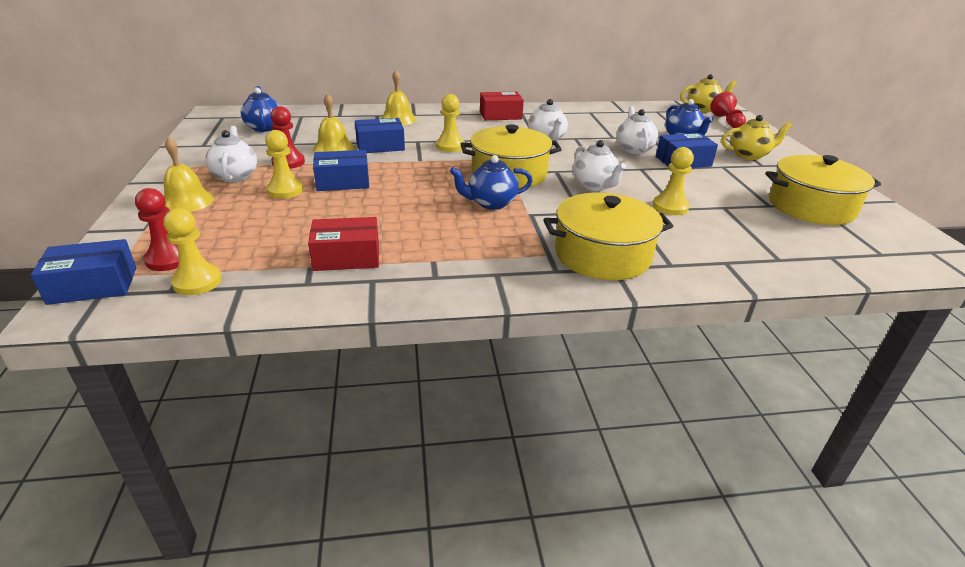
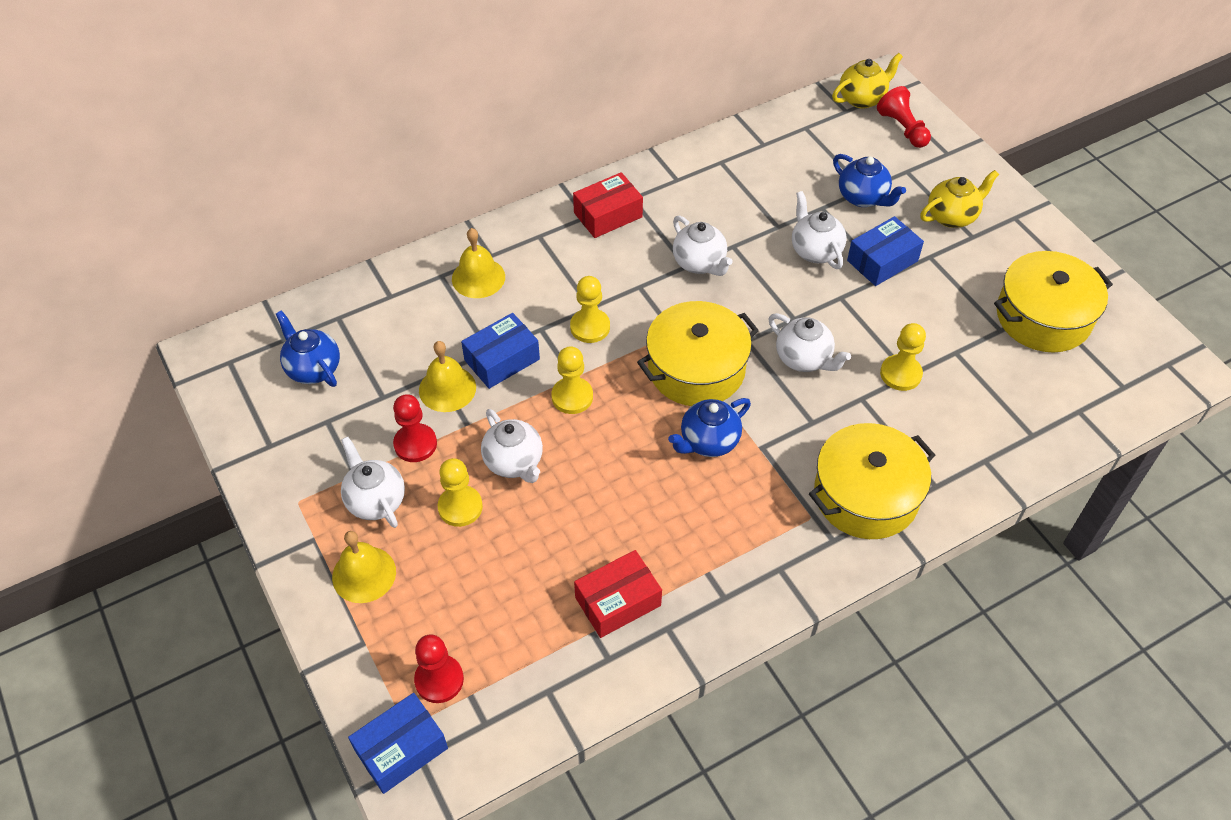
camera: 20 degrees left, 20 degrees up
(197, 282) = (499, 701): yellow pawn -> yellow pawn (572, 397)
(343, 182) = (514, 462): blue box -> white teapot

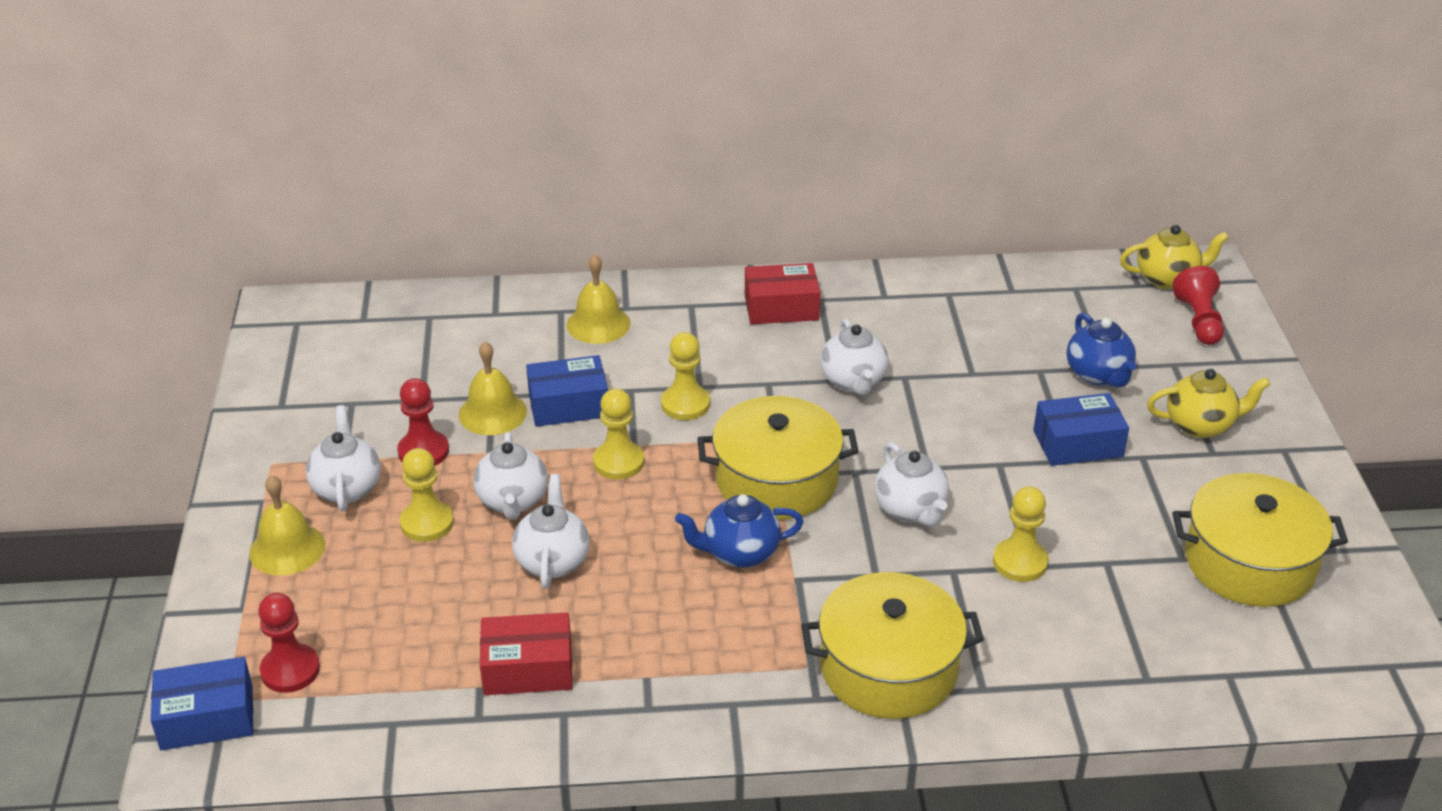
camera: 25 degrees right, 15 degrees down
(313, 368) = (372, 353): blue teapot -> none
(815, 251) = (1001, 410): white teapot -> white teapot (552, 561)

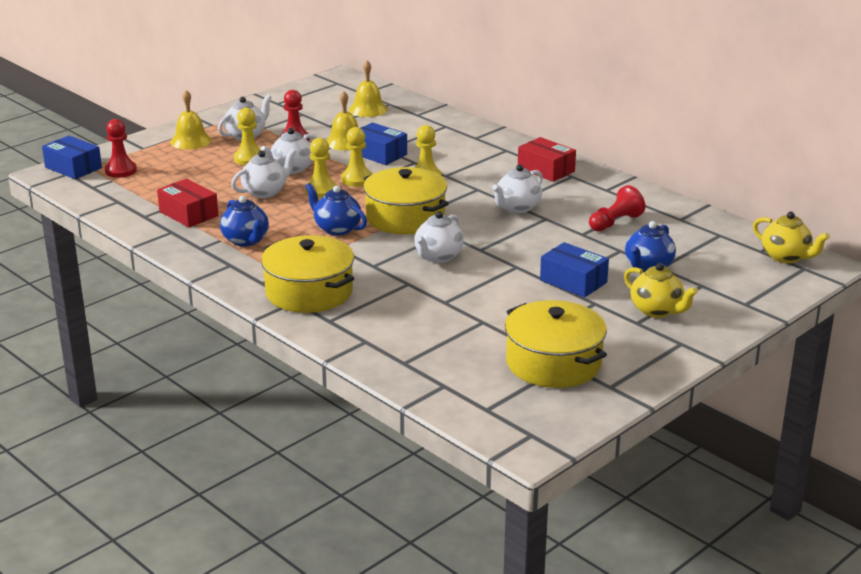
camera: 50 degrees right, 10 degrees down
(598, 324) = (451, 137): yellow bell -> yellow bell (368, 109)
(678, 653) = (246, 241): none -> blue teapot
(1020, 562) = (443, 298): yellow pawn -> yellow pawn (321, 191)
(1199, 321) = (761, 279): red pawn -> red pawn (615, 222)

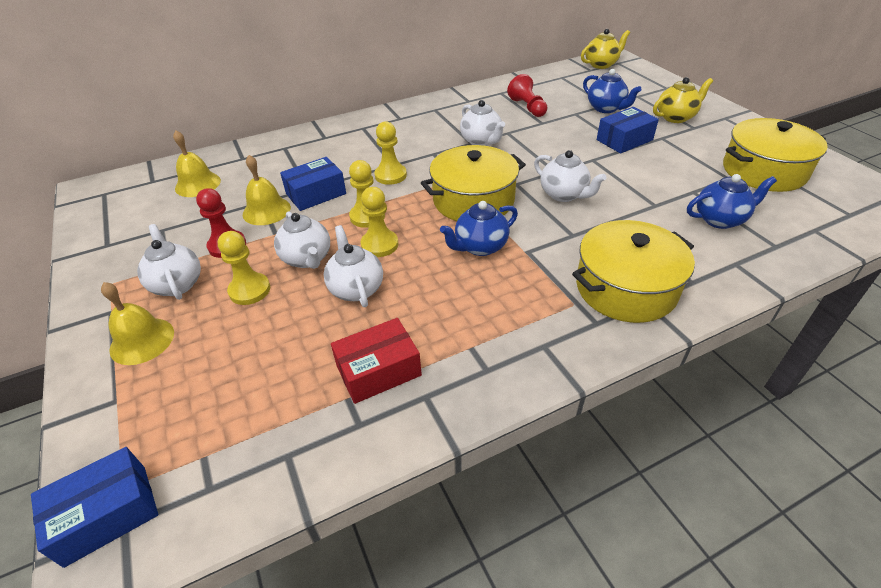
camera: 70 degrees left, 15 degrees up
(121, 171) = (176, 440): red pawn -> none
(246, 241) = (482, 323): blue teapot -> blue teapot (720, 219)
(546, 170) = (415, 117): red box -> none

